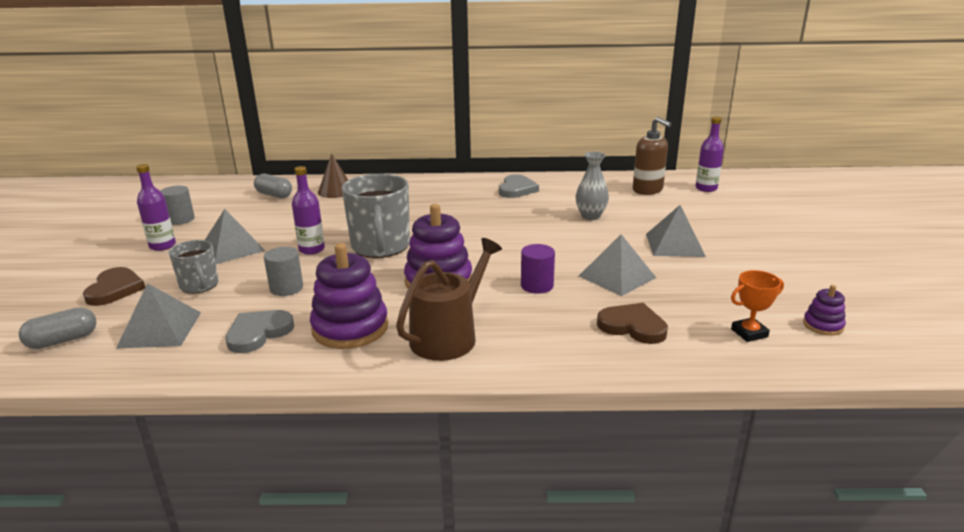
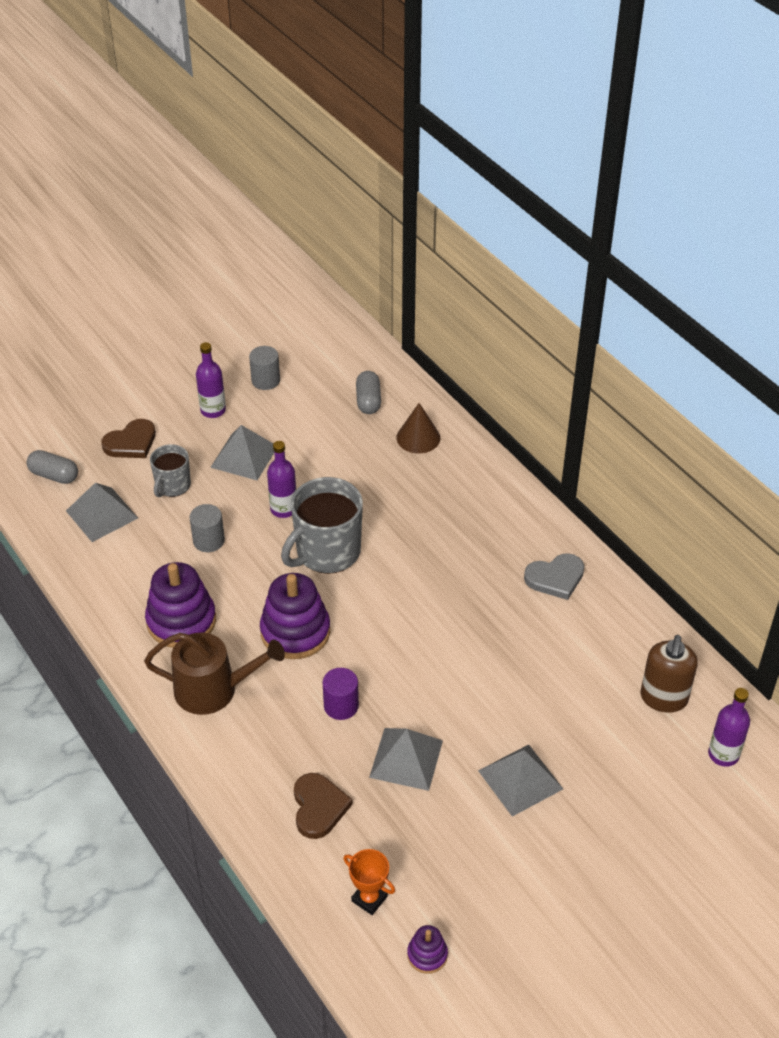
camera: 55 degrees right, 20 degrees up
(258, 333) = (136, 572): grey heart -> none
(590, 216) = (536, 677): grey vase -> none

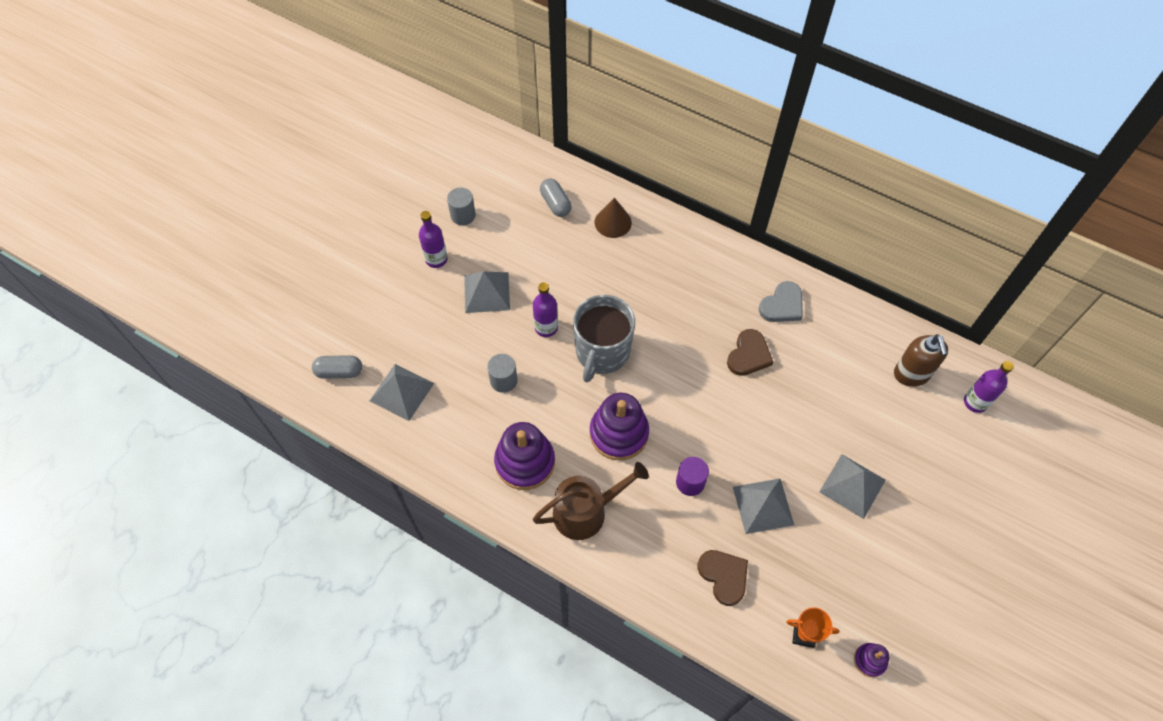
camera: 25 degrees left, 15 degrees up
(131, 442) = (386, 315): brown heart -> brown heart (749, 355)
(172, 486) = (444, 342): grey mug -> none

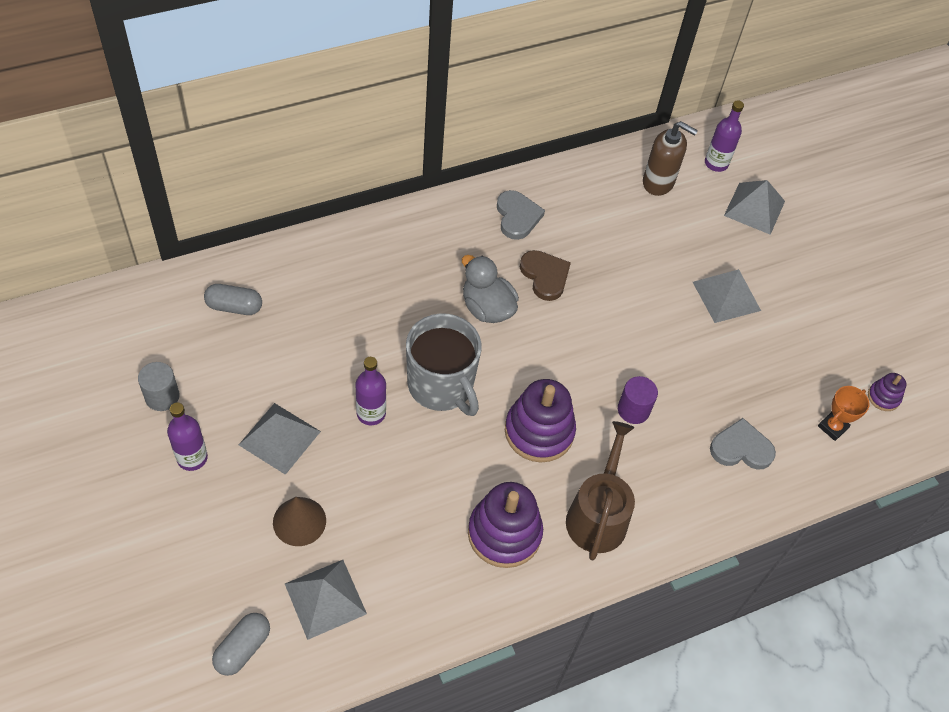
camera: 60 degrees left, 5 degrees down
(503, 380) = (397, 491): grey cylinder -> none
(613, 222) = (305, 276): brown cone -> brown cone (299, 521)
(687, 338) = (487, 308): none -> grey duck
(724, 576) = (741, 448): brown heart -> grey heart
(763, 506) = (697, 371): grey pyramid -> grey pyramid (754, 208)

